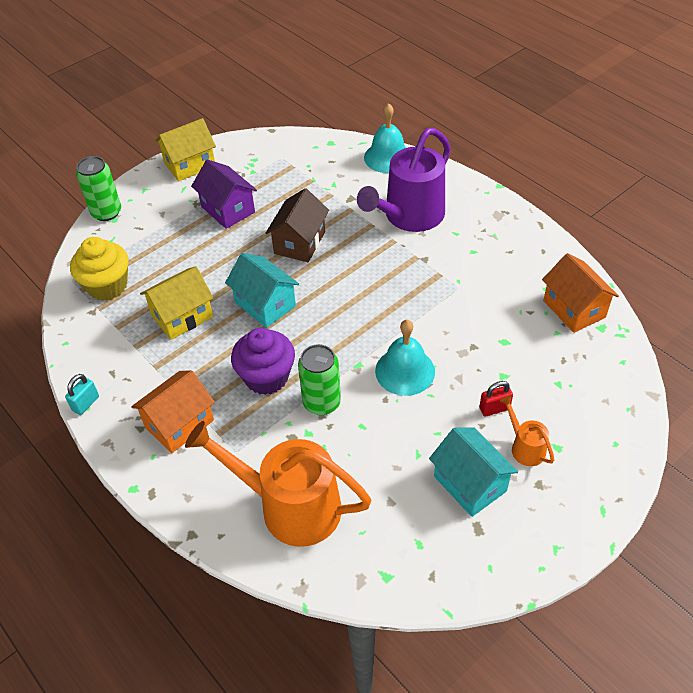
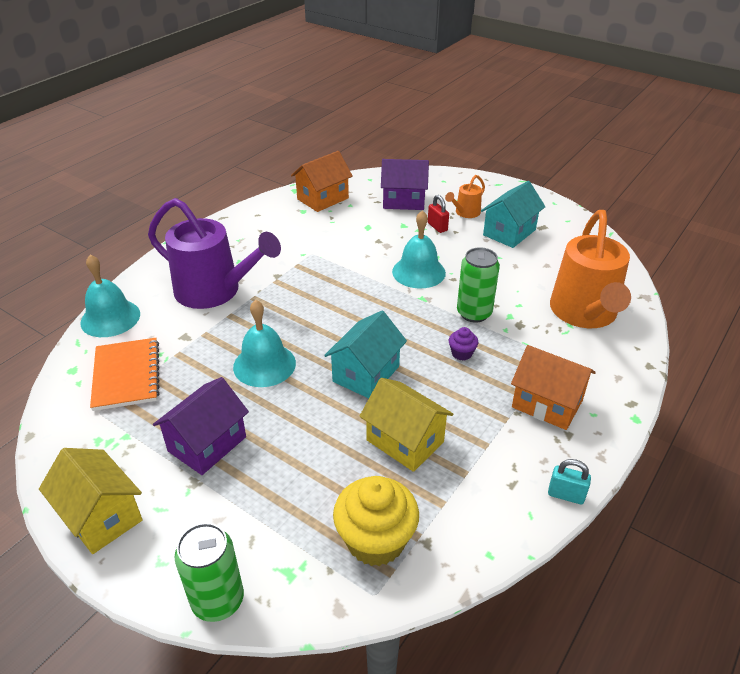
camera: 105 degrees left, 10 degrees down
(266, 377) = (462, 353): purple cupcake -> purple cupcake, size x0.46
(299, 243) = (264, 365): brown house -> turquoise bell
(314, 169) = (126, 375): none -> orange notebook
(562, 387) = (403, 201): none -> purple house

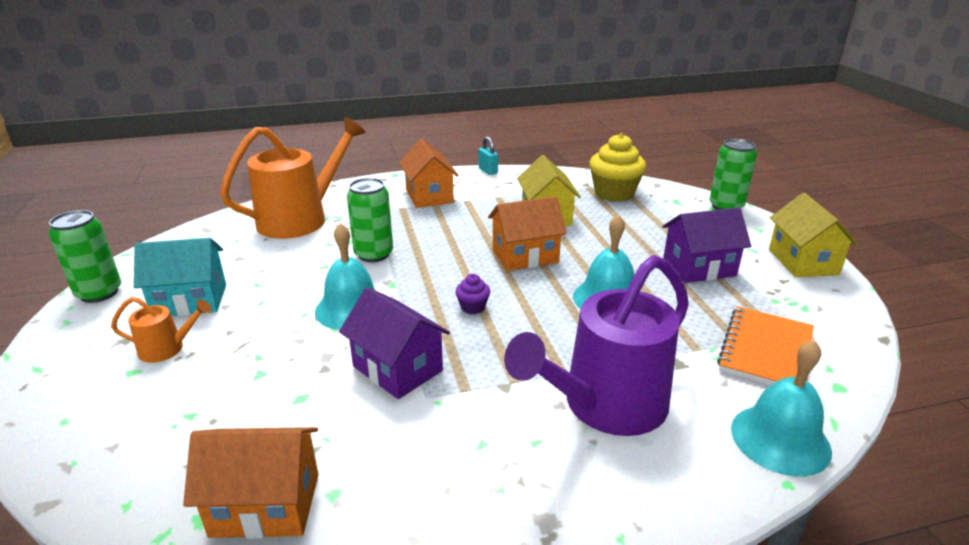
camera: 140 degrees left, 10 degrees down
(215, 291) = (605, 406): purple watering can -> purple watering can turned 105 degrees counterclockwise
(366, 374) = (525, 256): turquoise house -> orange house
(403, 201) = (182, 416): purple house -> purple house (398, 368)
(437, 227) = (233, 348): red padlock -> none
(462, 353) = (433, 237): purple cupcake -> purple cupcake (473, 307)
(560, 213) = (99, 293): none -> green can

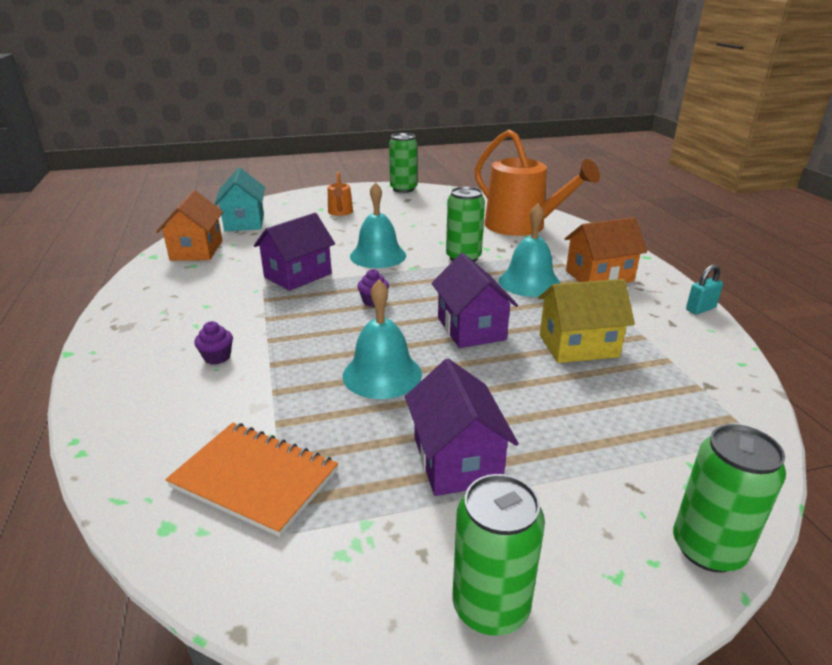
camera: 90 degrees right, 0 degrees up
(190, 300) = (393, 210): turquoise house -> turquoise house (244, 222)
(525, 256) = (471, 328): orange house -> purple house
(605, 406) = (217, 357): purple watering can -> purple cupcake
(614, 193) = (688, 410): yellow cupcake -> none
(780, 439) = (122, 450): turquoise bell -> turquoise bell (529, 282)
(802, 262) = (490, 606): yellow house -> green can

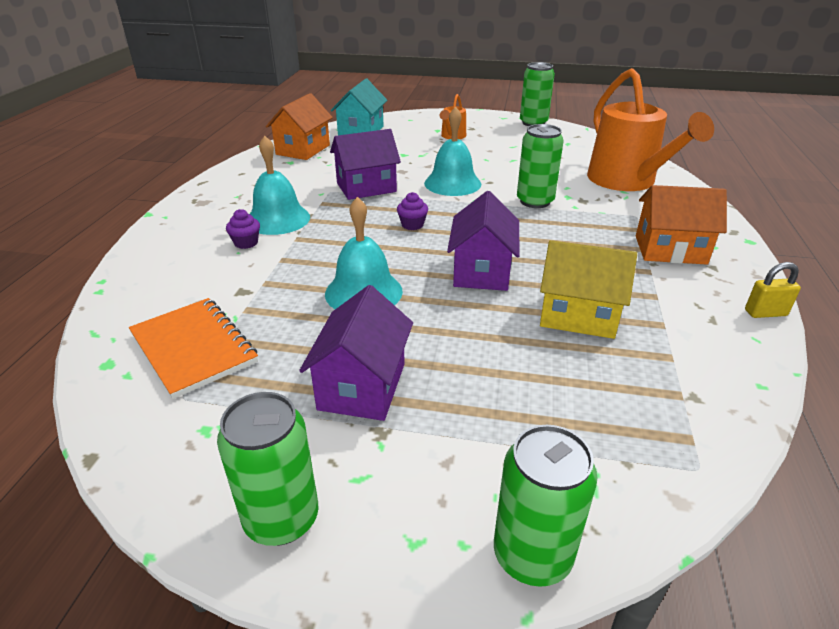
camera: 25 degrees right, 5 degrees up
(529, 282) = (583, 239): turquoise bell -> turquoise bell (278, 219)
(700, 309) = (765, 313): turquoise padlock -> yellow padlock

